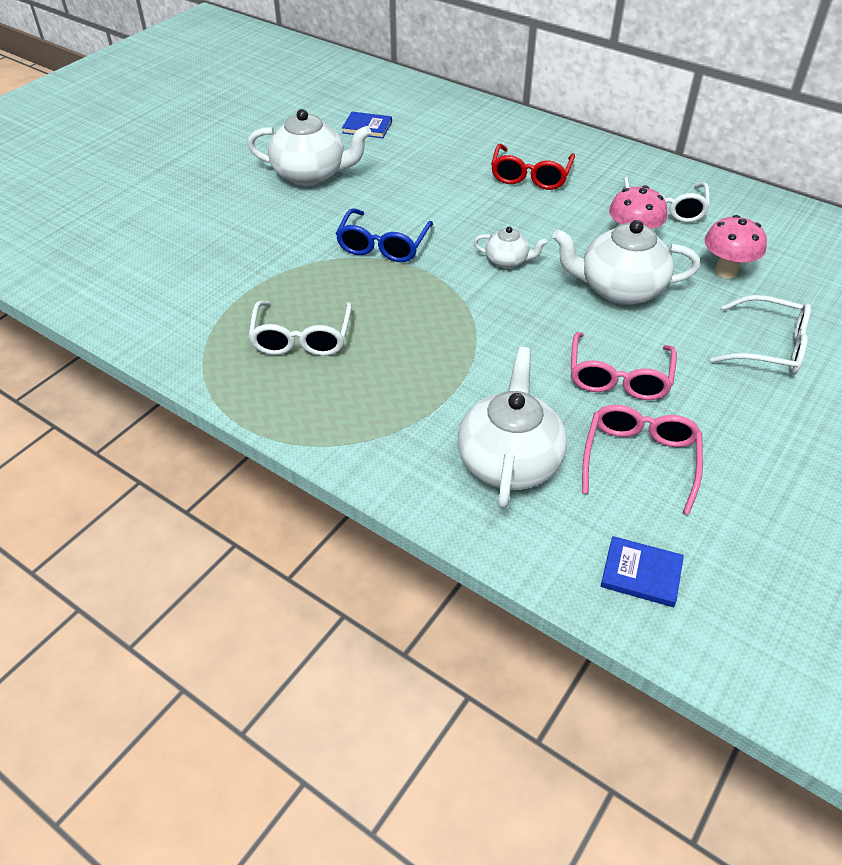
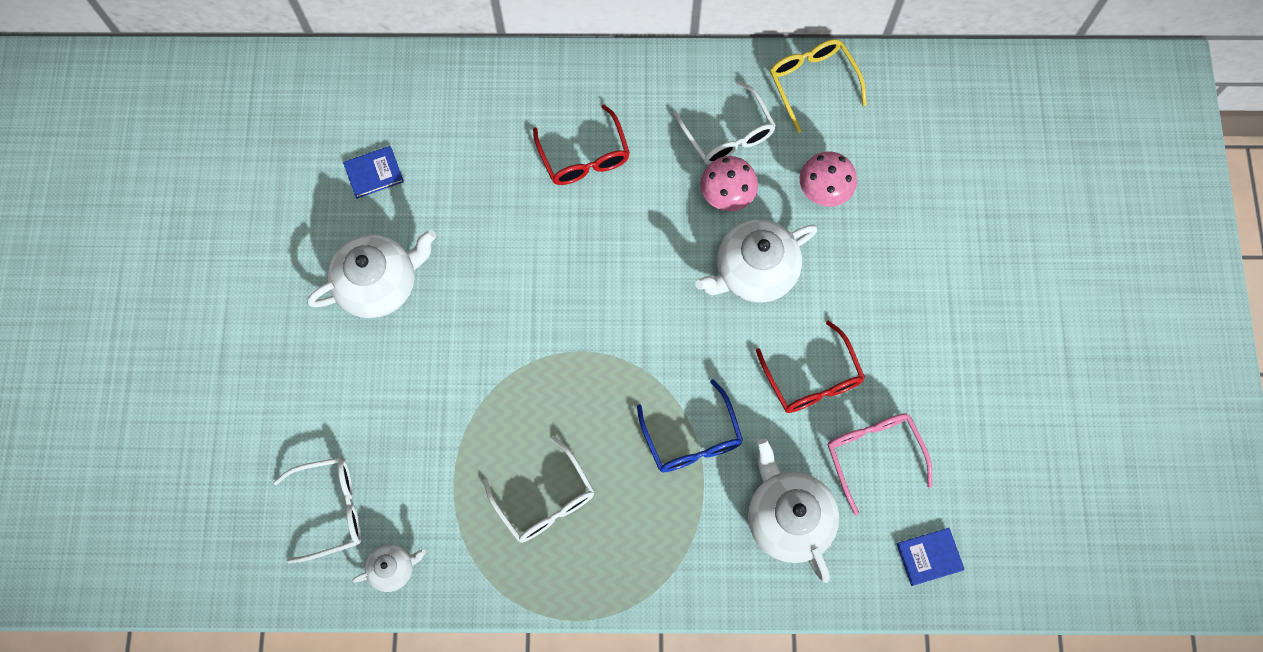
camera: 35 degrees left, 25 degrees up
(383, 246) = (524, 342): blue glasses -> blue glasses (692, 438)
(507, 261) = (643, 294): white teapot -> white teapot (393, 569)
(618, 378) = (812, 379): pink glasses -> red glasses
(765, 210) = (812, 82): none -> yellow glasses
(769, 347) = (900, 269): white glasses -> white glasses (331, 509)

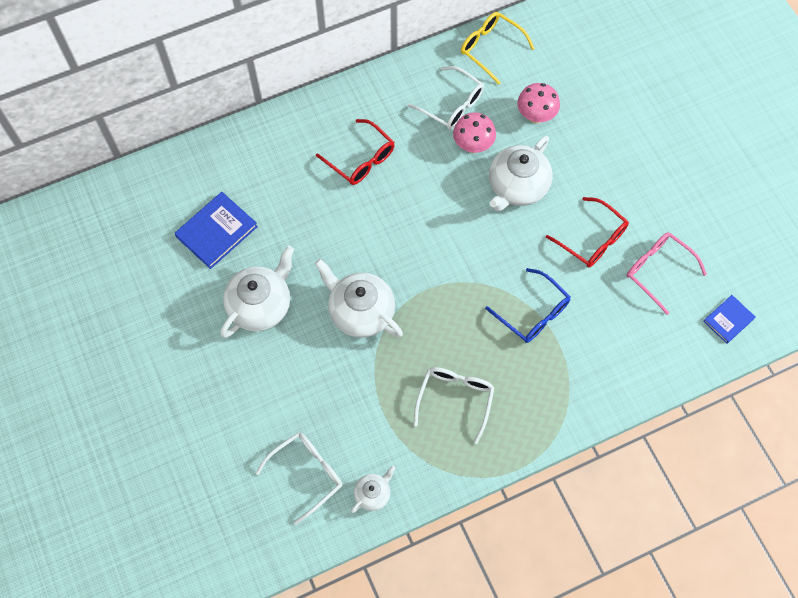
camera: 25 degrees left, 5 degrees down
(374, 173) = (217, 232): blue book -> blue book, size x1.65
(545, 500) = (455, 399): white glasses -> white glasses turned 105 degrees counterclockwise
(788, 518) = (624, 336): white teapot -> white teapot (360, 311)

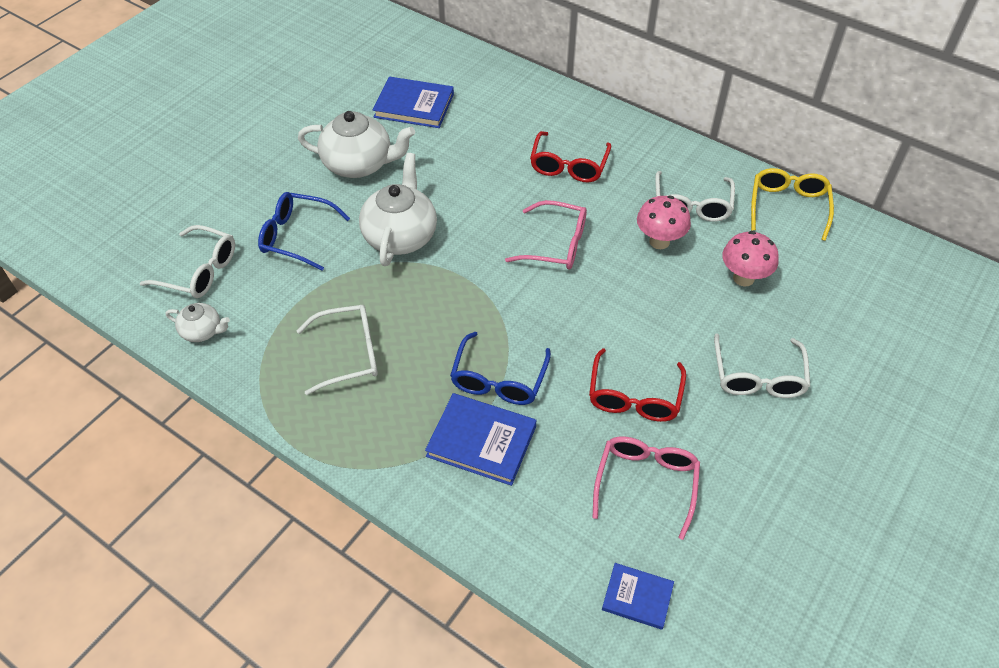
camera: 60 degrees right, 15 degrees down
(313, 386) = (296, 236): none -> blue glasses
(435, 212) = (556, 245): none -> pink glasses
(517, 187) = (643, 299): white teapot -> none
(576, 349) = (481, 441): none -> blue book
(617, 160) = (758, 377): none -> white glasses

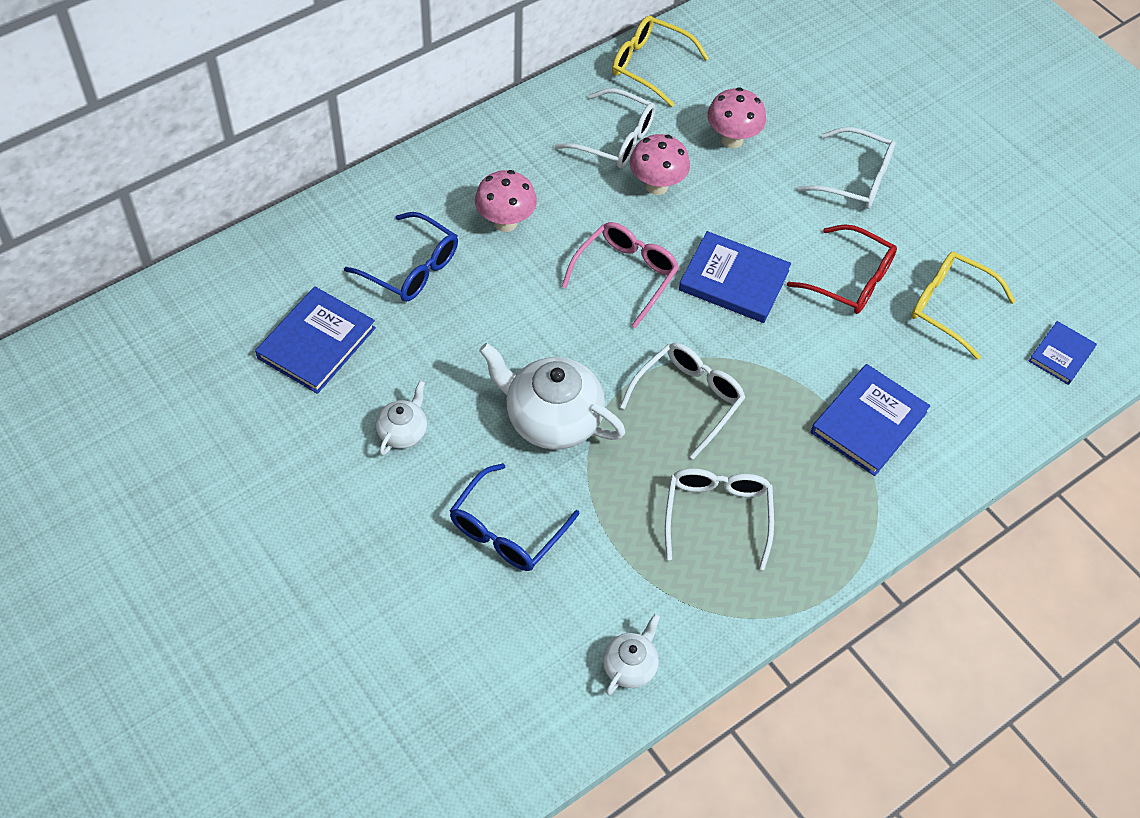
camera: 75 degrees left, 5 degrees up
(199, 271) = (525, 654): white glasses -> white glasses (688, 399)
(359, 164) = (403, 431): white teapot -> white teapot, size x0.52
(498, 380) = (796, 385): blue glasses -> blue glasses (412, 268)
(568, 166) = (505, 222): red glasses -> pink mushroom
(588, 313) = (734, 280): none -> blue book
(646, 483) = (949, 306): pink glasses -> yellow glasses

